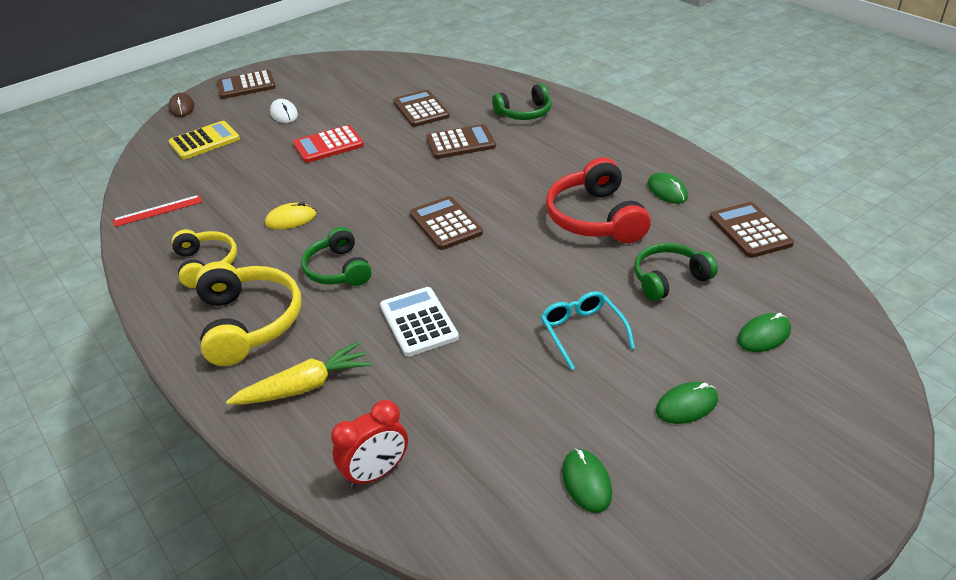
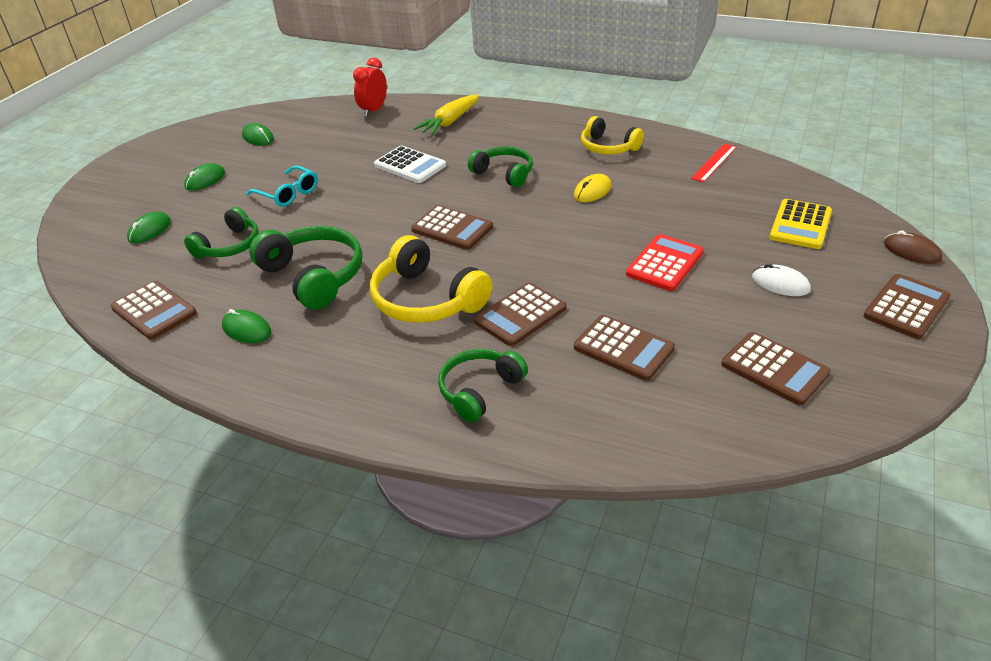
camera: 150 degrees right, 0 degrees up
(249, 323) = (525, 133): yellow headphones -> yellow headphones (426, 299)
(358, 81) = (774, 369): none -> brown calculator
(595, 218) = (313, 276): red headphones -> green headphones

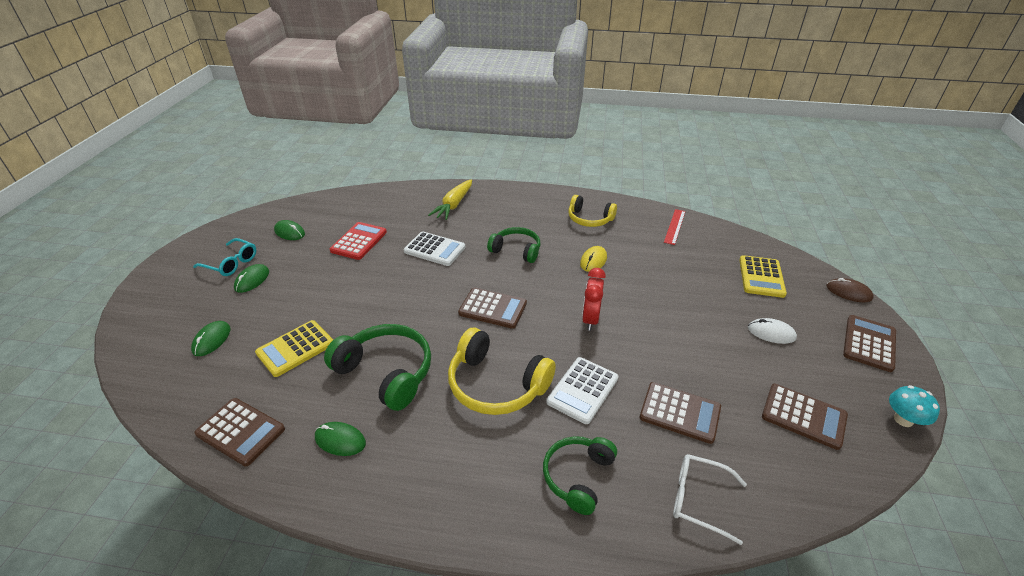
camera: 15 degrees left, 0 degrees up
(229, 246) = (295, 348): green headphones -> yellow calculator
(288, 193) = (335, 287): turquoise glasses -> turquoise glasses (231, 263)
(373, 110) = (385, 198): red clock -> red clock (590, 319)
(520, 315) = (582, 390): brown calculator -> white calculator
(606, 428) = (699, 499): none -> white glasses
(665, 263) = (677, 324): red calculator -> red calculator (359, 241)
(903, 387) = (903, 419): none -> turquoise mushroom

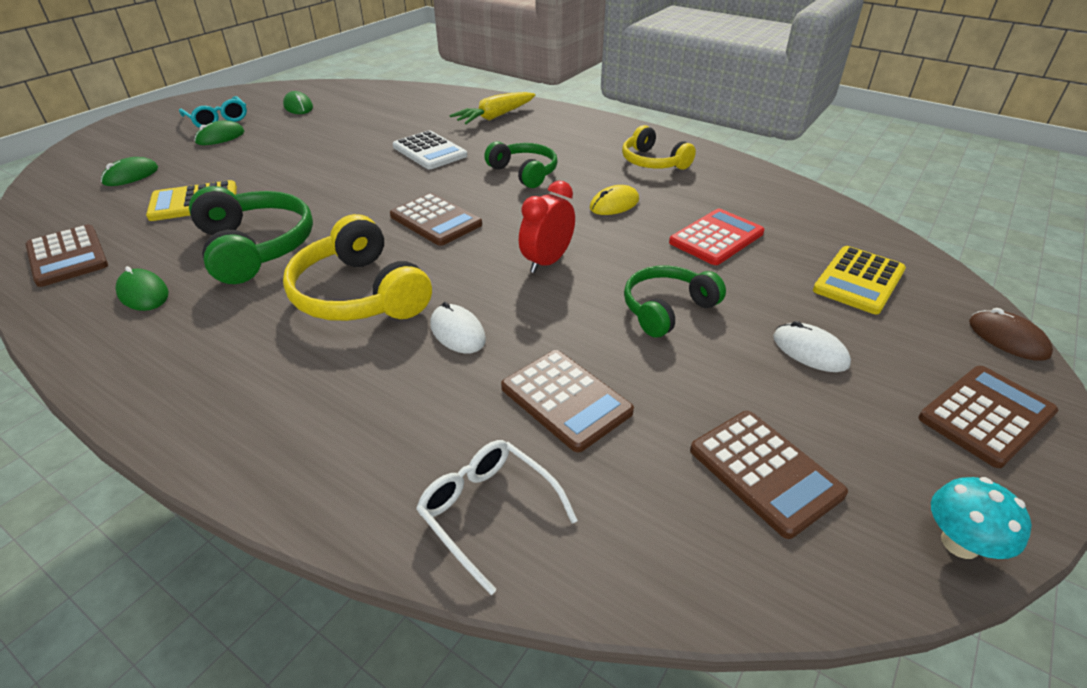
camera: 25 degrees right, 0 degrees up
(359, 241) = (357, 128): red calculator -> red calculator (716, 238)
(578, 476) = (353, 421): green headphones -> green headphones (667, 309)
(582, 390) = (457, 332): white calculator -> white mouse
(674, 226) = (771, 194): red ruler -> none

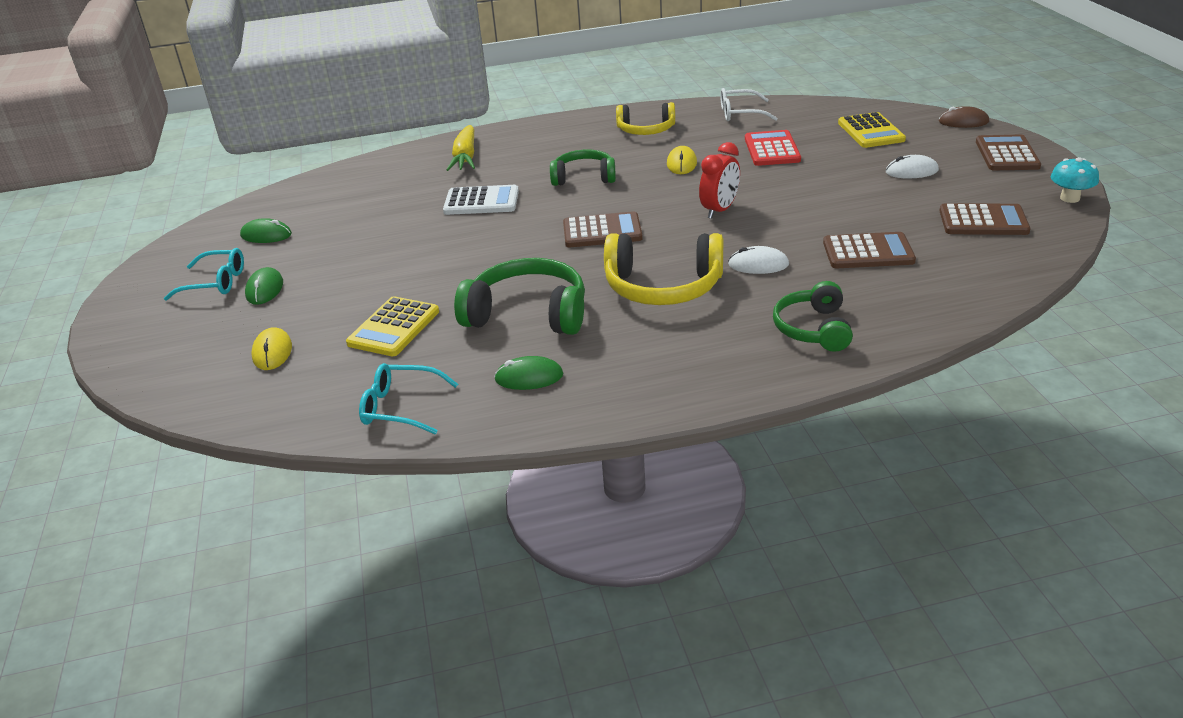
camera: 45 degrees left, 5 degrees down
(67, 256) = (401, 407): brown calculator -> turquoise glasses
(131, 175) = (272, 352): green mouse -> yellow mouse
(488, 512) = (931, 303): white glasses -> white glasses (741, 113)
(547, 262) = (719, 210): red clock -> red clock turned 135 degrees counterclockwise
(667, 309) = (824, 193): green headphones -> green headphones (813, 329)

